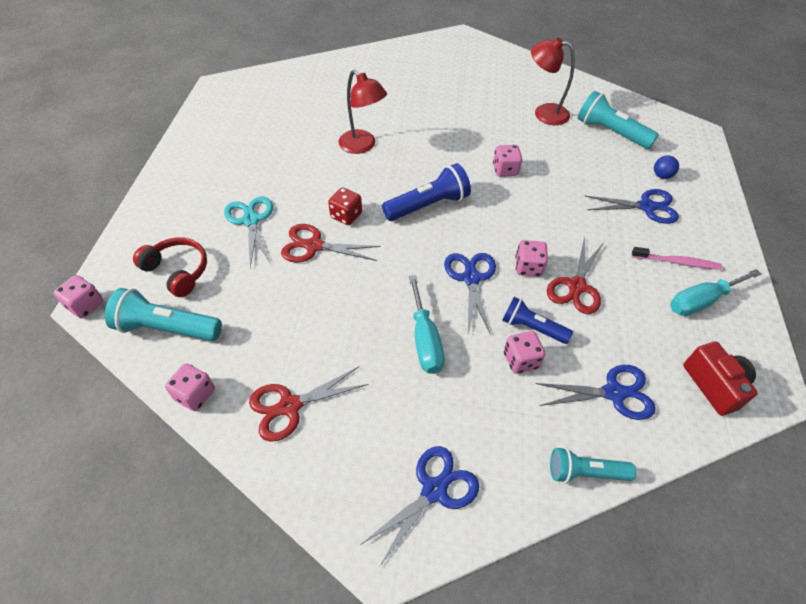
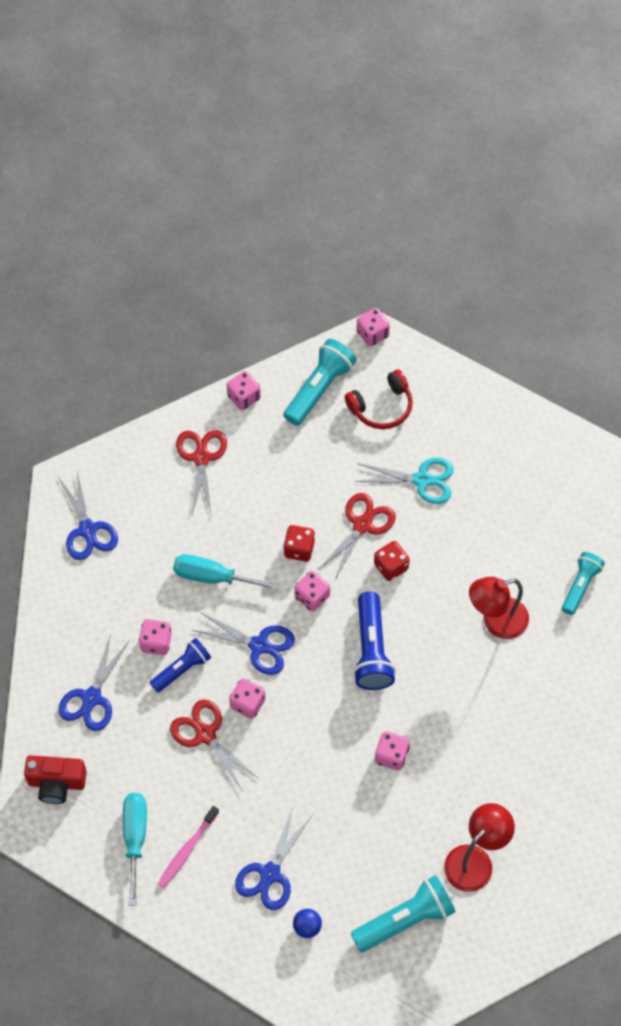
camera: 115 degrees right, 10 degrees up
(360, 282) = (299, 549): none -> red dice
(402, 257) = (312, 596): none -> pink dice
(584, 472) = (46, 637): turquoise flashlight -> turquoise flashlight (580, 586)

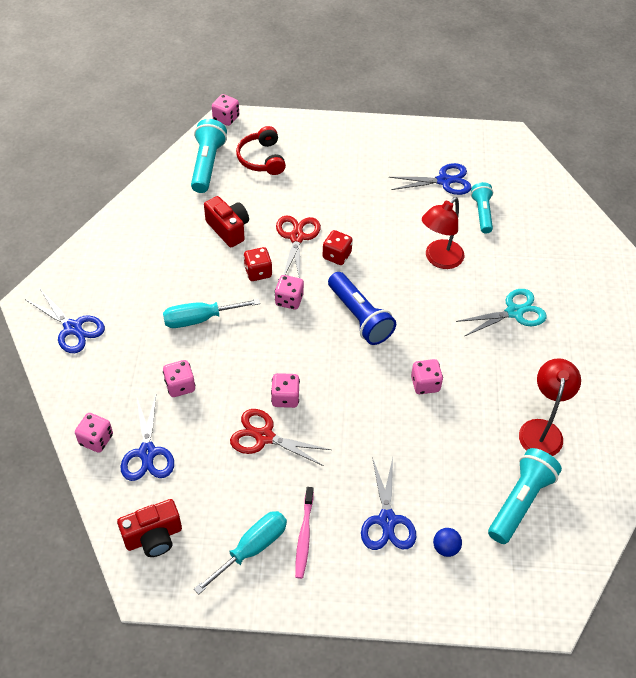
camera: 30 degrees left, 10 degrees down
(135, 838) = (252, 548): turquoise screwdriver -> turquoise screwdriver turned 75 degrees clockwise
(182, 669) = (214, 396): blue flashlight -> none
(201, 458) = (141, 242): red scissors -> none
(244, 397) = (151, 190): pink dice -> pink dice (96, 439)
(259, 645) = (268, 351): blue scissors -> blue scissors (444, 181)
(297, 482) = (228, 229): none -> red camera
(381, 407) = (262, 159): red headphones -> red headphones turned 135 degrees clockwise
(422, 480) = (322, 192): turquoise scissors -> turquoise scissors (514, 312)

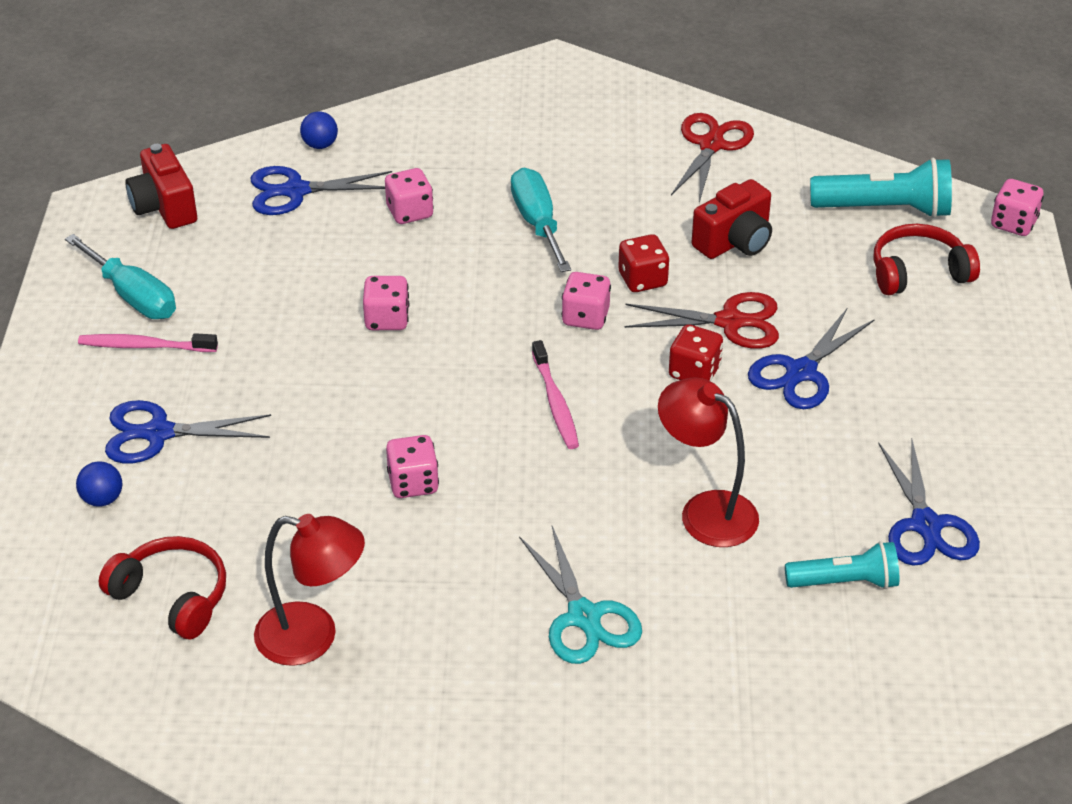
camera: 90 degrees right, 10 degrees down
(73, 328) = (512, 105): blue scissors -> blue scissors (801, 372)
(96, 439) = (320, 145): pink dice -> blue ball
(264, 437) = (316, 300): red scissors -> red scissors (711, 145)
(360, 317) = (555, 402): blue flashlight -> pink toothbrush
(520, 501) = (172, 596): turquoise flashlight -> red headphones

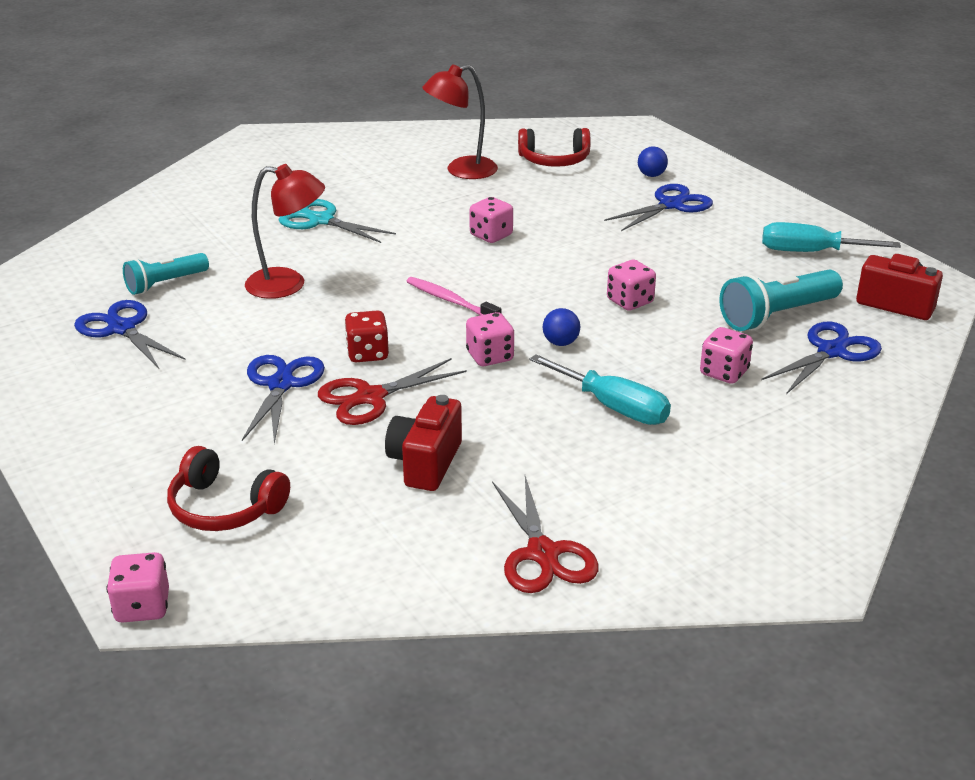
camera: 145 degrees right, 10 degrees down
(145, 346) = (753, 234): pink toothbrush -> none
(320, 145) = (878, 392): blue ball -> blue ball (560, 343)
(642, 280) = (474, 399): red dice -> none
(885, 209) = (299, 561): turquoise flashlight -> turquoise flashlight (777, 316)
(918, 272) = (224, 507): red headphones -> red headphones turned 75 degrees clockwise

